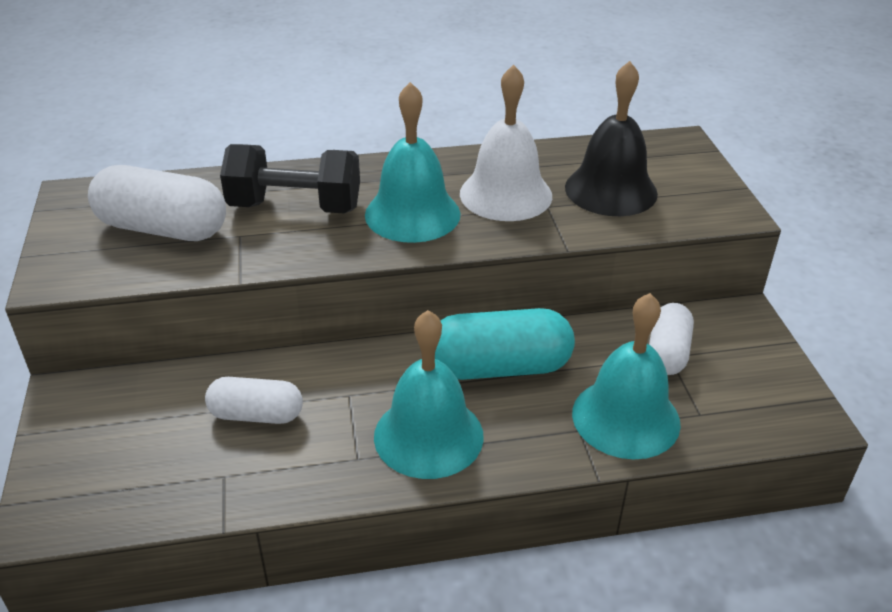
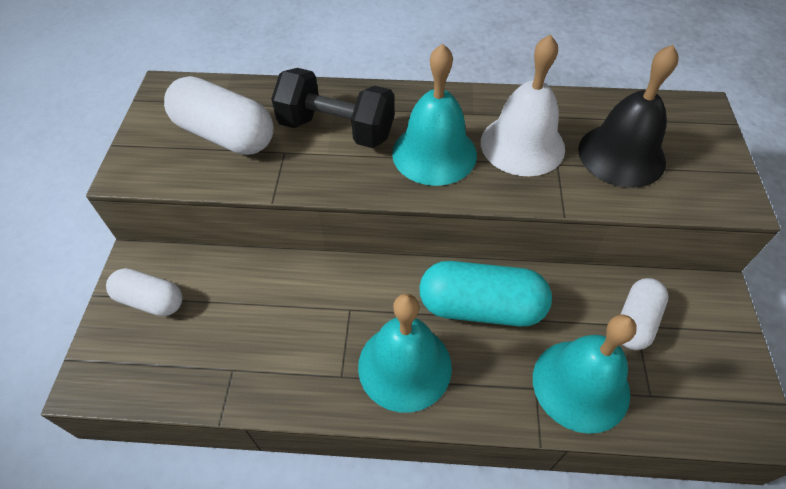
camera: 15 degrees right, 15 degrees up
(256, 415) = (272, 314): white capsule -> white capsule (150, 300)

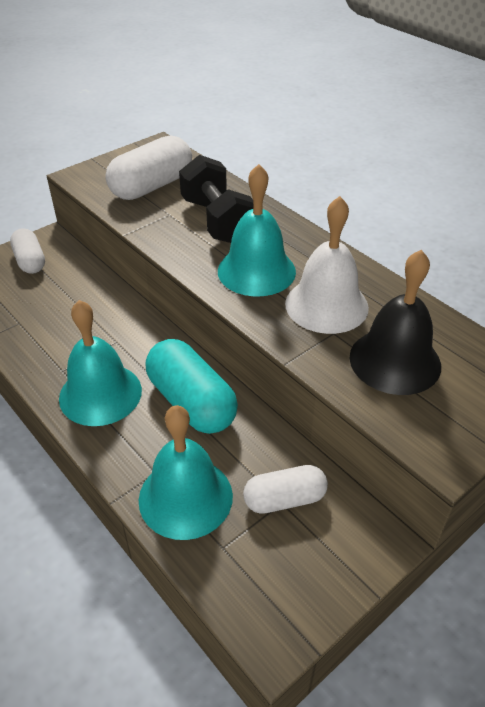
camera: 45 degrees right, 10 degrees down
(225, 135) = (151, 186): white capsule -> white capsule turned 60 degrees clockwise

